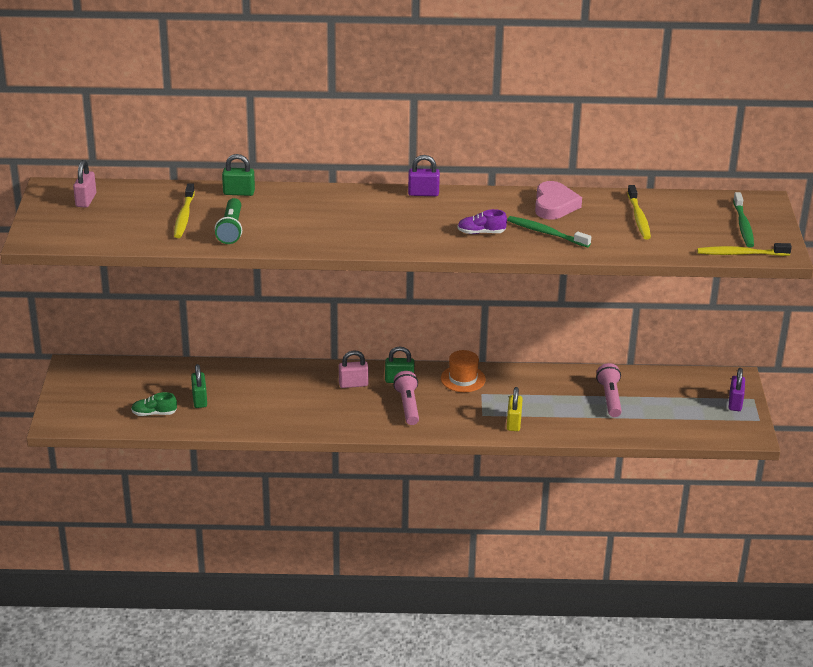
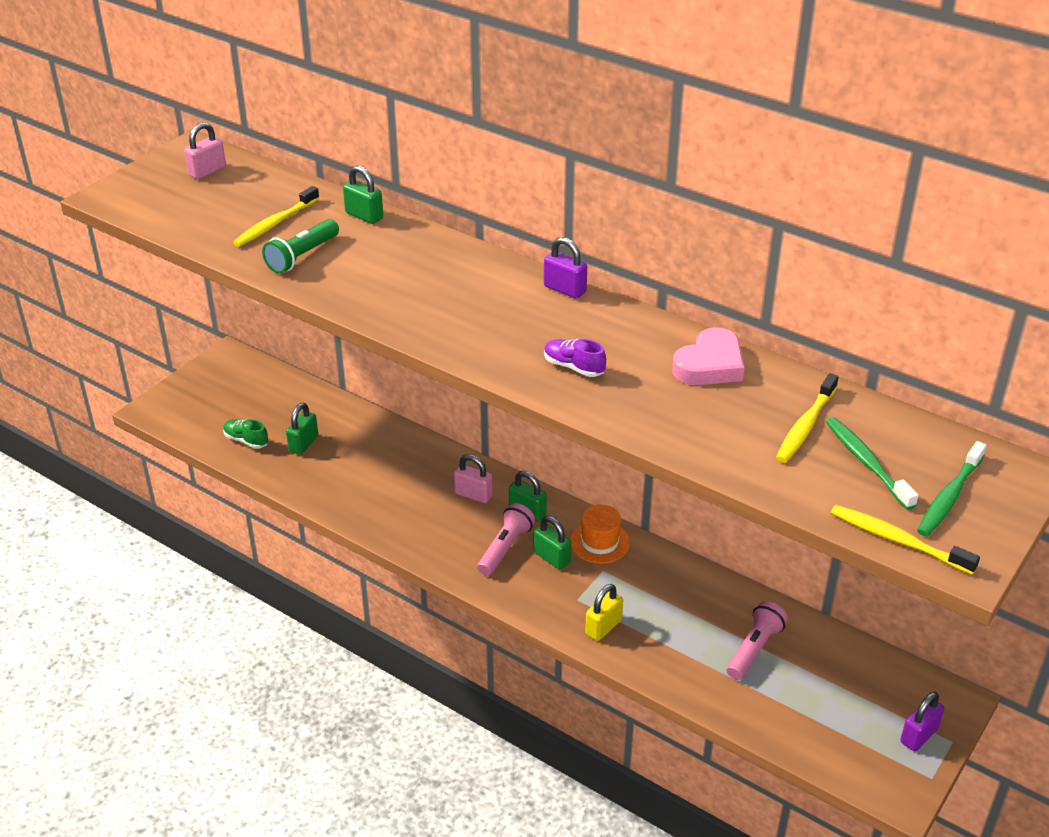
camera: 35 degrees right, 5 degrees up
(443, 399) = (552, 558): none -> green padlock
(546, 233) = (655, 399): green toothbrush -> green toothbrush (866, 463)

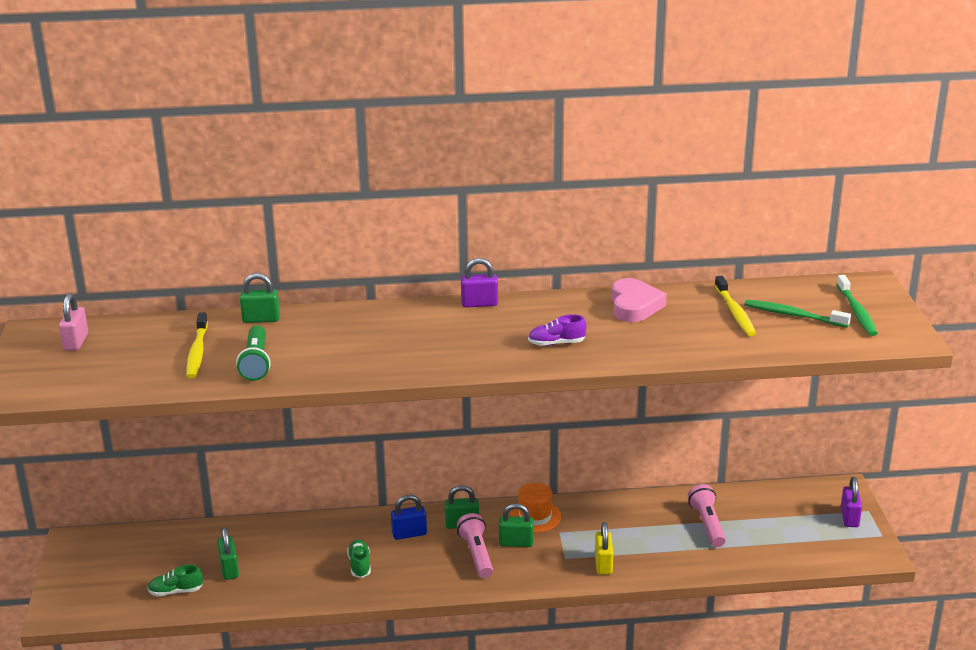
camera: 40 degrees left, 10 degrees down
(401, 500) = (359, 565): none -> green shoe
(473, 495) = (409, 534): pink padlock -> blue padlock
(898, 540) = (865, 344): yellow toothbrush -> none

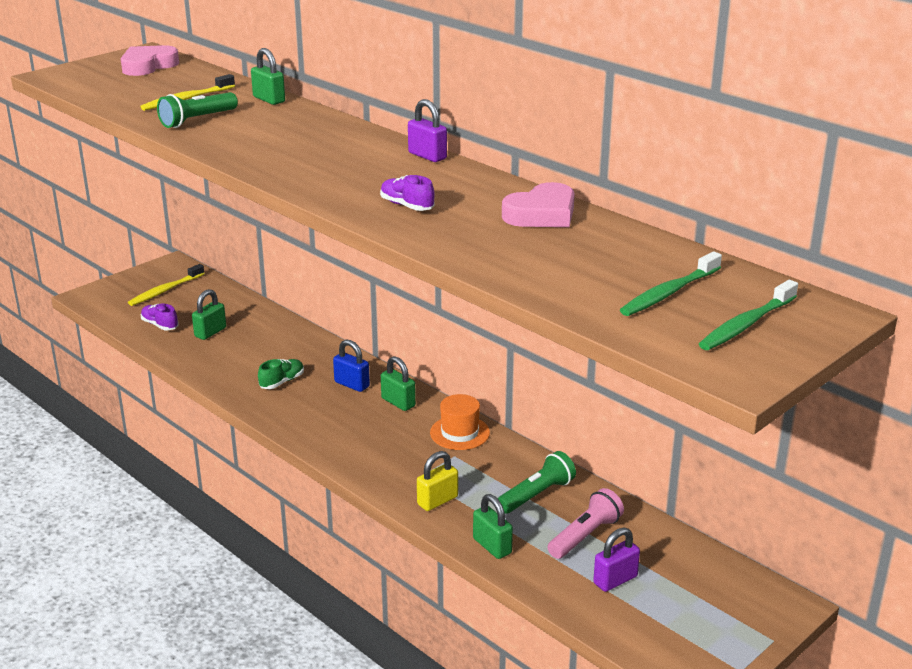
camera: 50 degrees right, 0 degrees up
(76, 342) = (148, 66): pink padlock -> pink heart
(176, 591) = (160, 325): green shoe -> purple shoe
(477, 554) = (366, 428): pink flashlight -> none
(516, 543) = (408, 440): green padlock -> green padlock (492, 546)
(644, 520) = (537, 495): none -> green flashlight
(735, 312) = (618, 262): yellow toothbrush -> yellow toothbrush (165, 290)
(793, 315) = (669, 293): green toothbrush -> green toothbrush turned 120 degrees counterclockwise
(849, 518) = (737, 630): purple padlock -> purple padlock (615, 580)

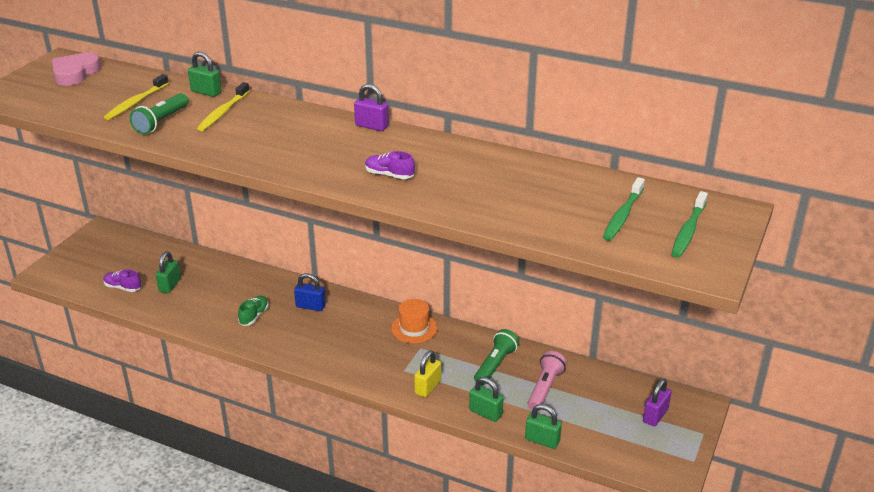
camera: 20 degrees left, 5 degrees up
(165, 290) = (108, 255): yellow toothbrush -> yellow toothbrush (223, 112)
(398, 402) = (354, 313): green padlock -> green padlock (542, 440)
(542, 214) = (492, 164): pink heart -> none
(615, 580) = (582, 417): purple padlock -> purple padlock (655, 415)

